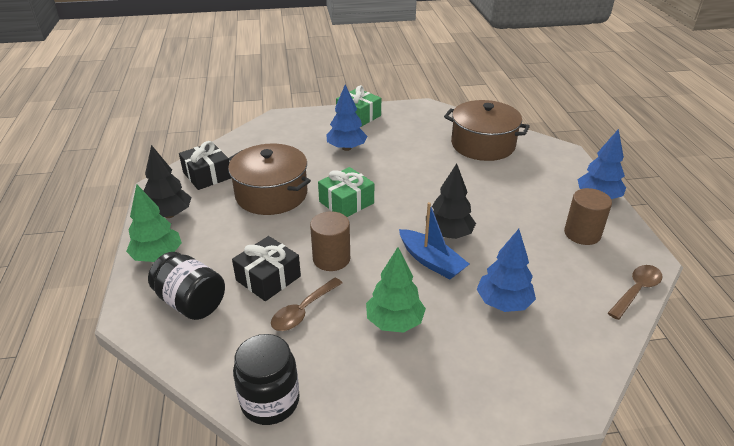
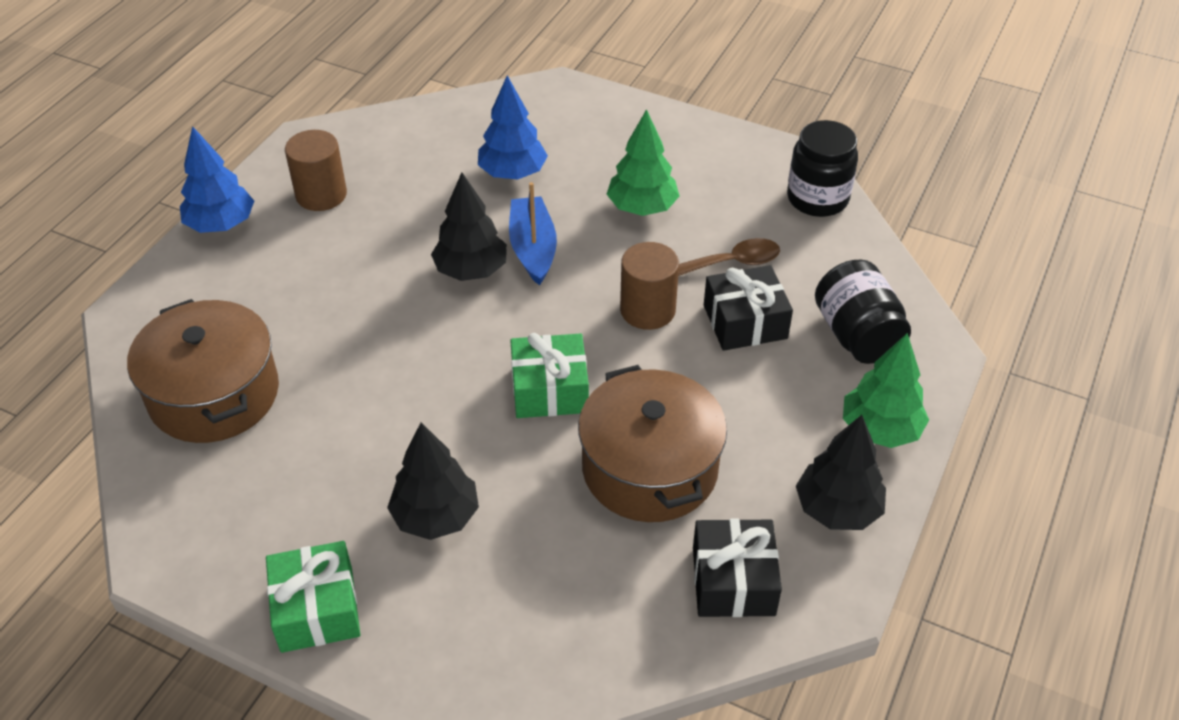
camera: 145 degrees left, 10 degrees up
(346, 148) = (436, 517): blue tree -> black tree
(636, 290) = (370, 123): brown spoon -> none

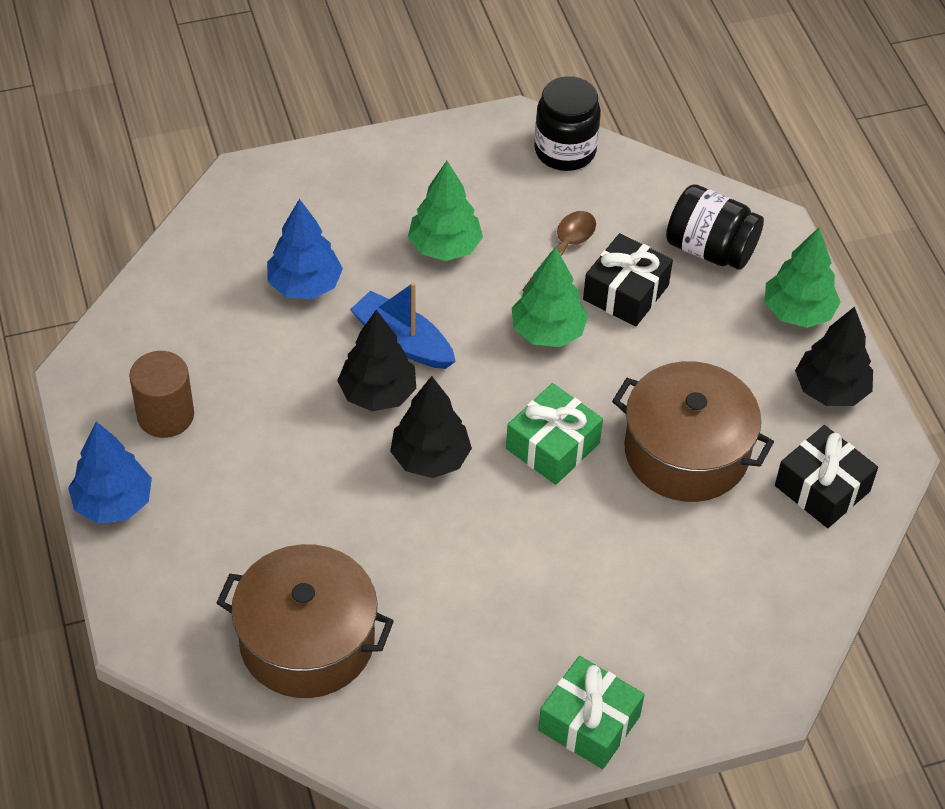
camera: 45 degrees left, 5 degrees up
(436, 517) = (588, 598): black tree -> black tree (430, 458)
(647, 310) = (548, 332): brown cylinder -> green tree

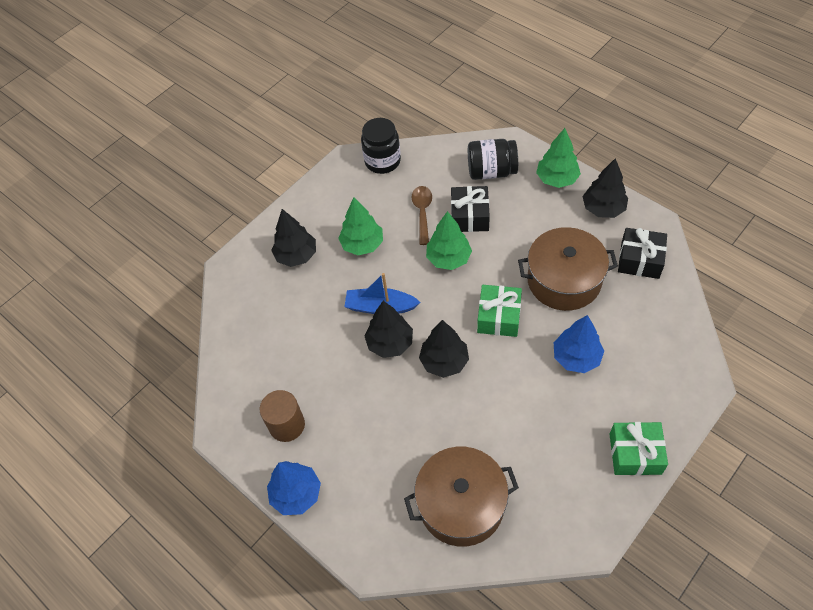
camera: 25 degrees left, 5 degrees up
(305, 285) = (306, 307): blue tree -> blue tree (576, 357)
(345, 212) = (296, 255): none -> black tree

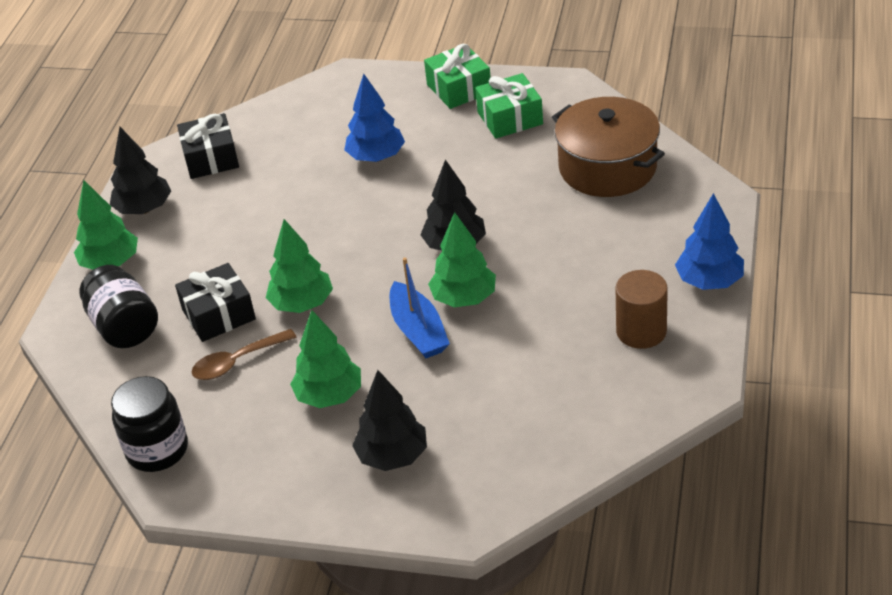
camera: 120 degrees left, 15 degrees down
(390, 343) = (464, 298): black tree -> green tree
(499, 317) = (362, 229): green gift -> green gift (510, 118)
(564, 280) = (276, 201): brown pot -> none

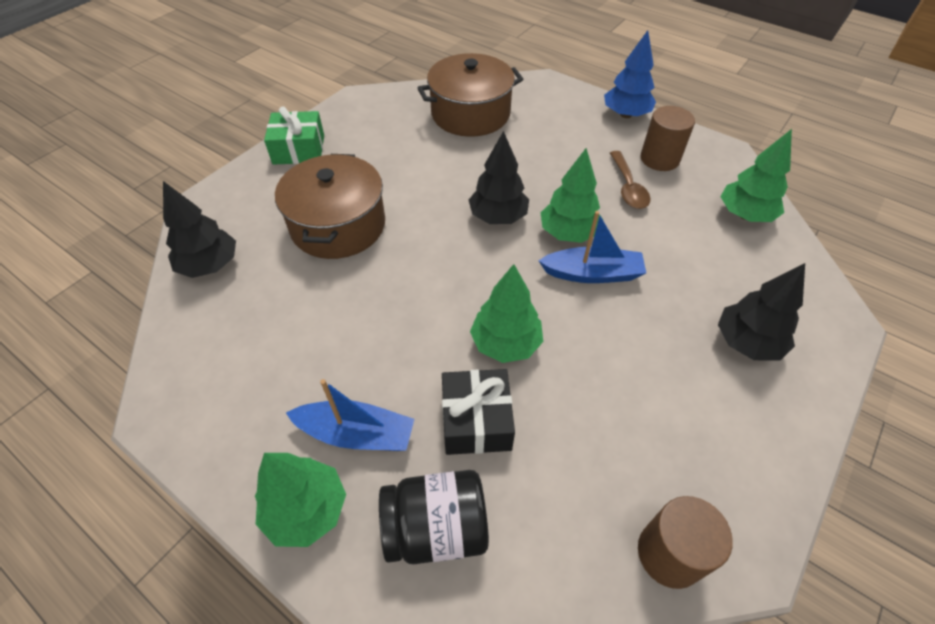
camera: 70 degrees left, 10 degrees up
(144, 209) = (237, 441): black tree -> black tree (210, 265)
(157, 450) = (669, 553): black jar -> brown cylinder
(177, 260) = (356, 434): none -> blue boat
(211, 158) = (211, 348): black gift -> none
(237, 362) = (561, 426): brown spoon -> brown spoon (628, 187)
(329, 396) = (648, 363): green tree -> green tree (744, 215)
(376, 157) = (338, 225): blue tree -> brown pot
(510, 118) = (366, 137): green gift -> none

